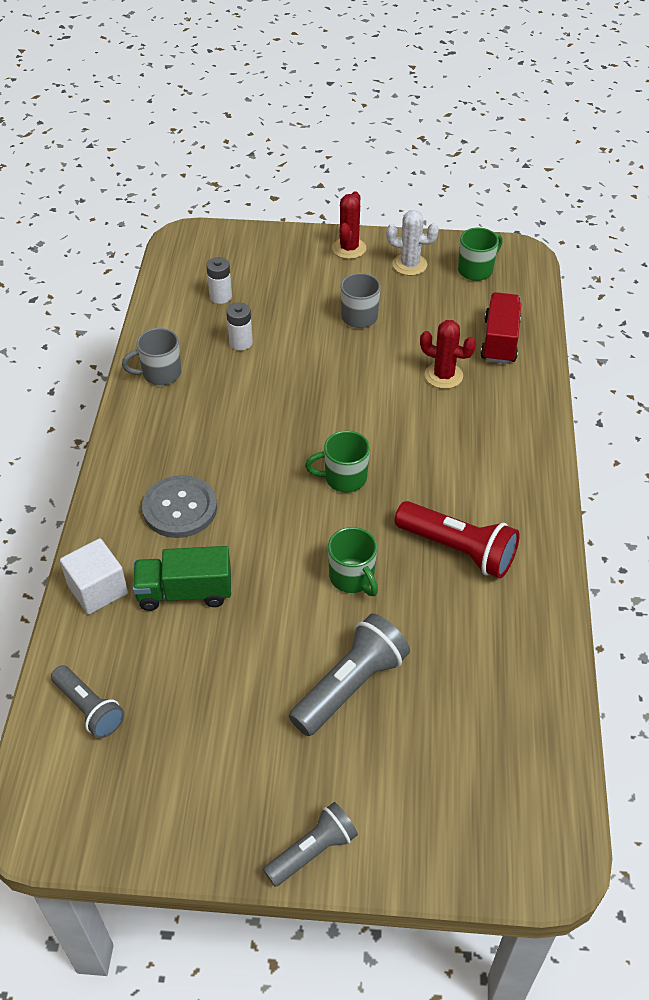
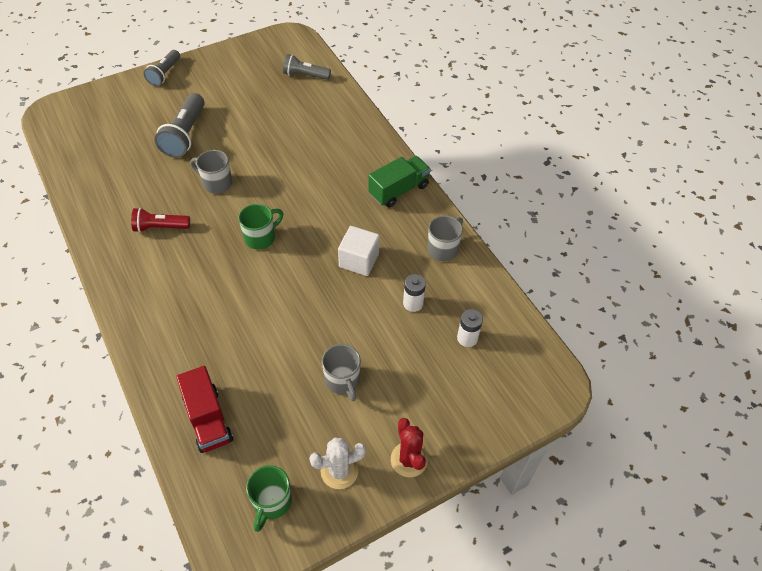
camera: 145 degrees right, 5 degrees up
(98, 589) = (350, 117): white cube -> white cube (359, 260)
(180, 508) = (346, 173): grey button -> none
(185, 592) = (304, 136): green truck -> green truck (398, 190)
(352, 578) = (216, 183): green mug -> grey mug
(443, 375) = (238, 356): red cactus -> none
(458, 550) = (160, 227): red flashlight -> red flashlight, size x0.65

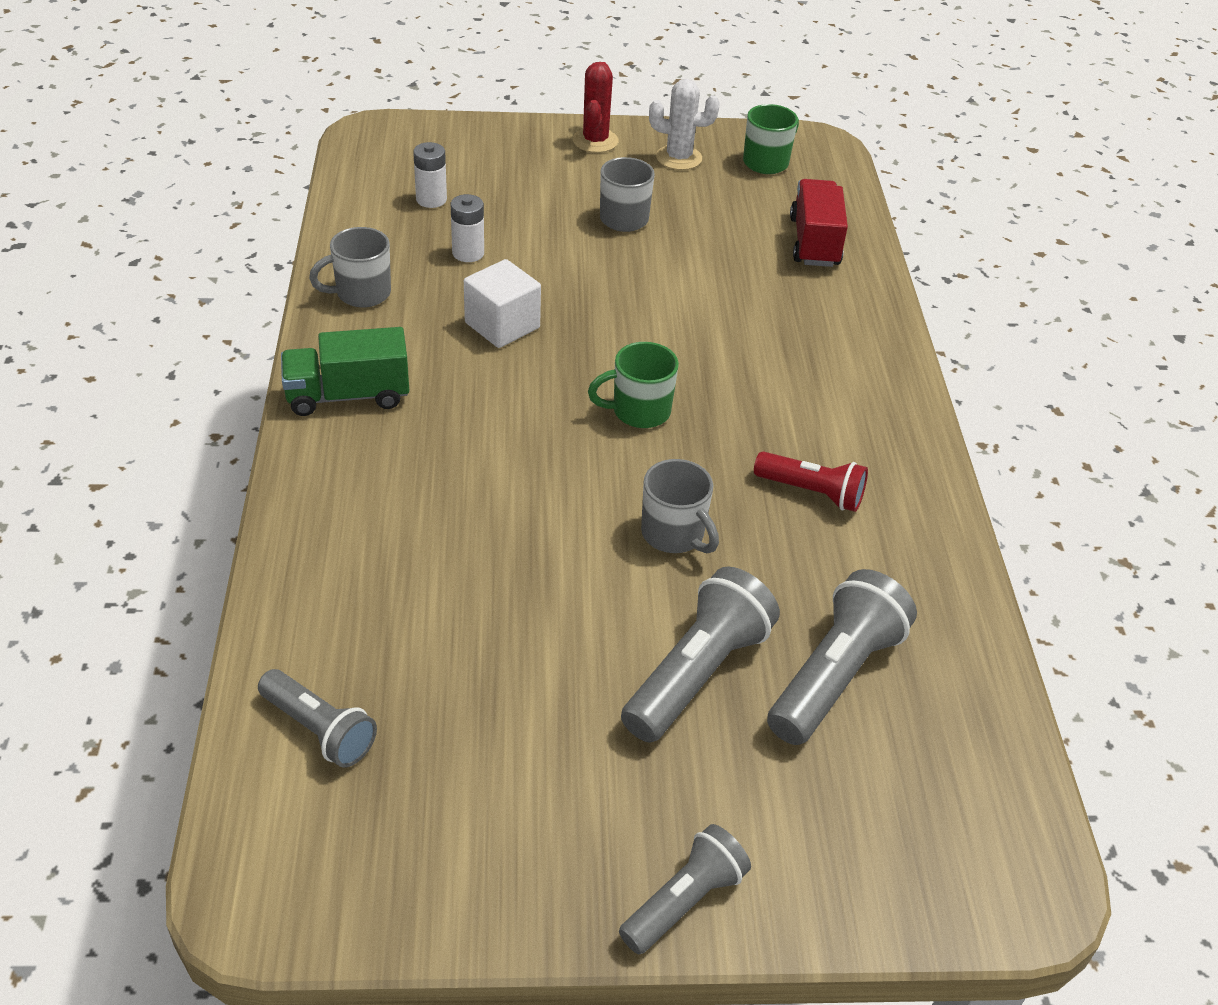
camera: 155 degrees left, 10 degrees down
(131, 153) = (835, 676): none -> grey flashlight

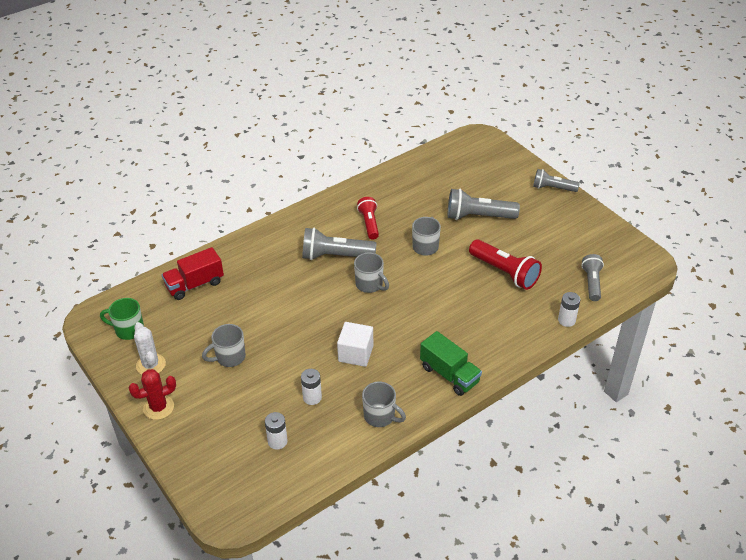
camera: 120 degrees left, 0 degrees up
(279, 614) = (566, 320): none -> white battery
(491, 606) = (505, 272): none -> red flashlight
(639, 411) = (370, 285): green mug -> grey mug
(835, 676) = (447, 190): grey flashlight -> grey flashlight (335, 256)

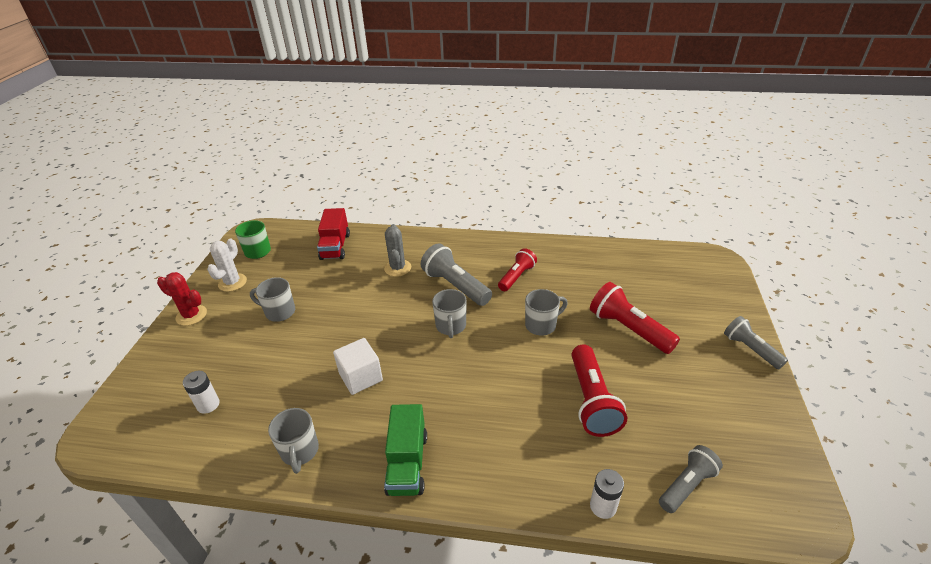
camera: 45 degrees right, 5 degrees down
(195, 284) = (335, 246): red truck -> red truck turned 105 degrees counterclockwise
(273, 269) = (397, 268): none -> grey cactus
(312, 397) = (280, 388): white battery -> none
(478, 216) = (628, 329): grey flashlight -> red flashlight

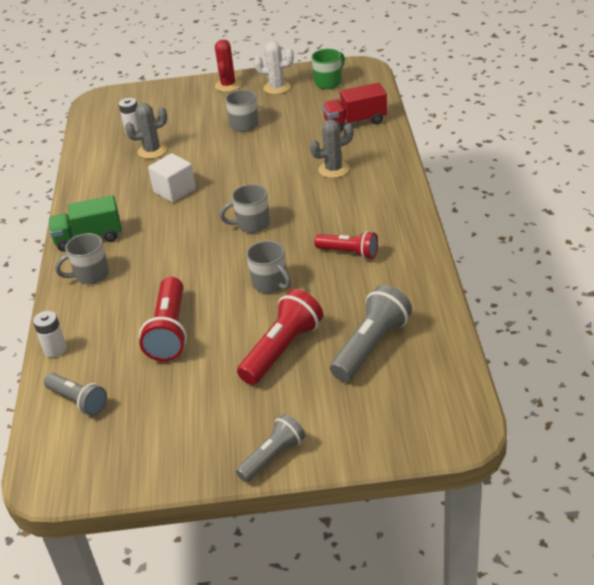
camera: 80 degrees right, 0 degrees up
(268, 390) = (152, 151): none -> grey cactus
(300, 451) = (95, 185): grey mug -> grey mug (90, 275)
(455, 286) = (317, 213): grey flashlight -> grey flashlight (371, 346)
(591, 400) = (169, 331): red flashlight -> red flashlight turned 75 degrees counterclockwise

